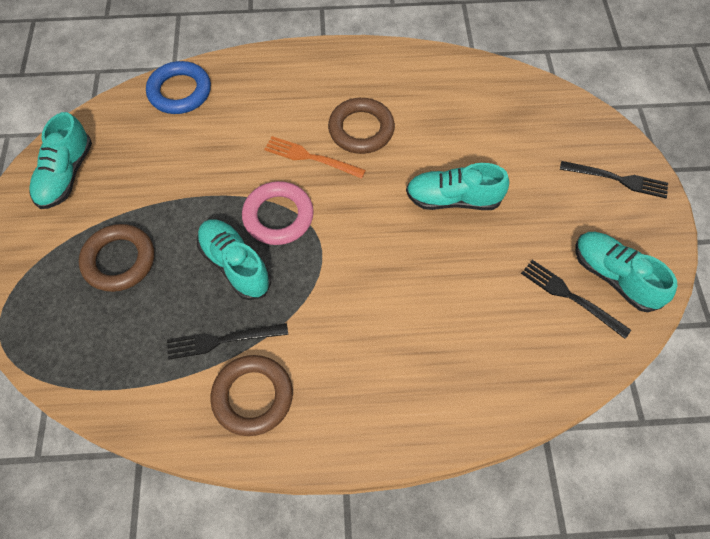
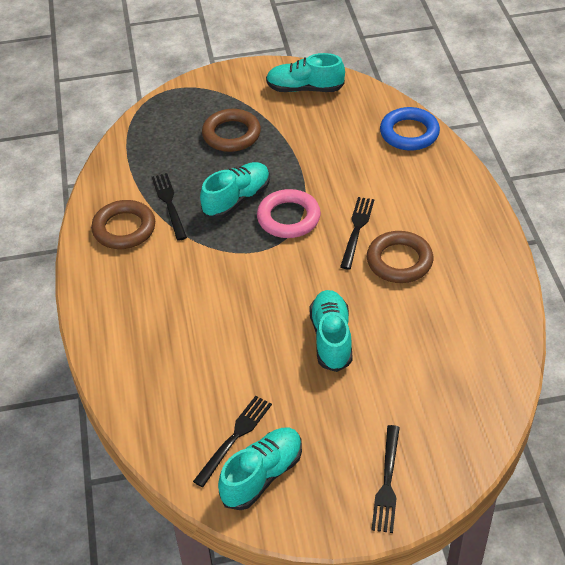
camera: 85 degrees right, 15 degrees down
(310, 157) = (357, 230): orange fork -> black fork

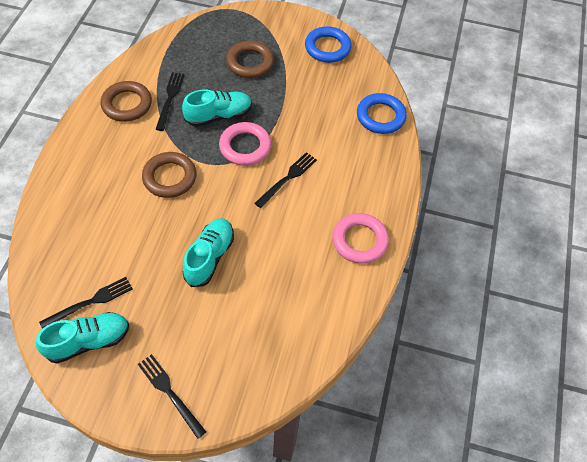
camera: 20 degrees right, 10 degrees up
(305, 89) = (327, 48): turquoise shoe -> blue ring
(387, 482) = (170, 393): black fork -> black fork turned 105 degrees clockwise
(399, 261) = (301, 218): brown ring -> brown ring (170, 177)
(474, 257) = (359, 241): none -> pink ring

